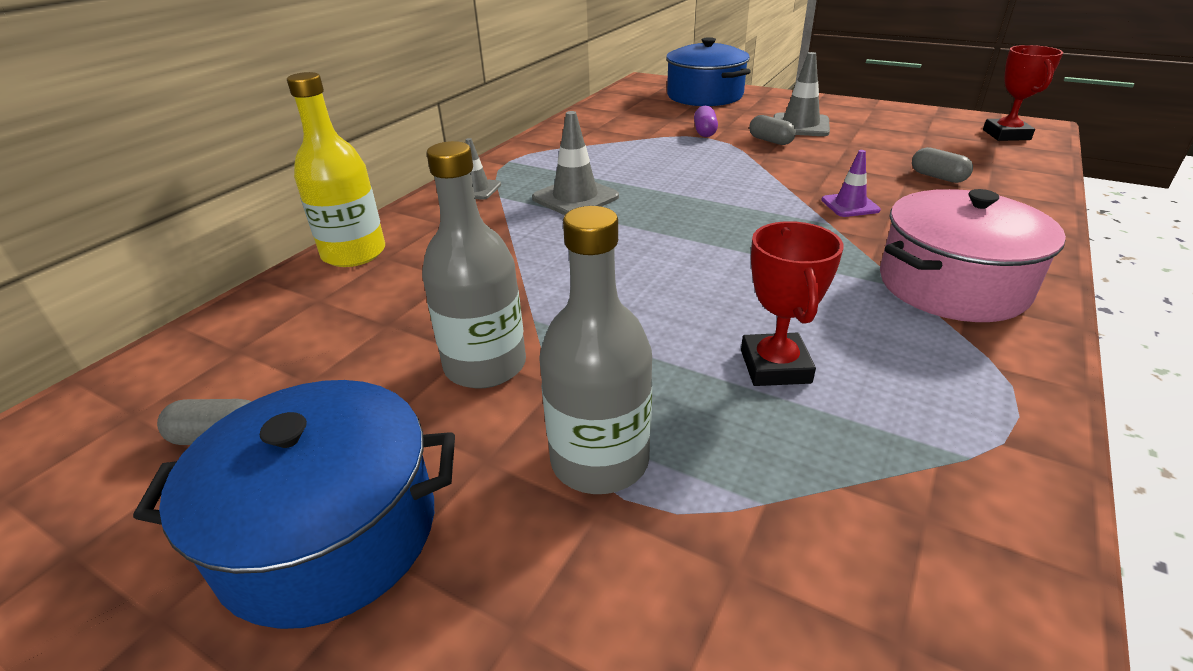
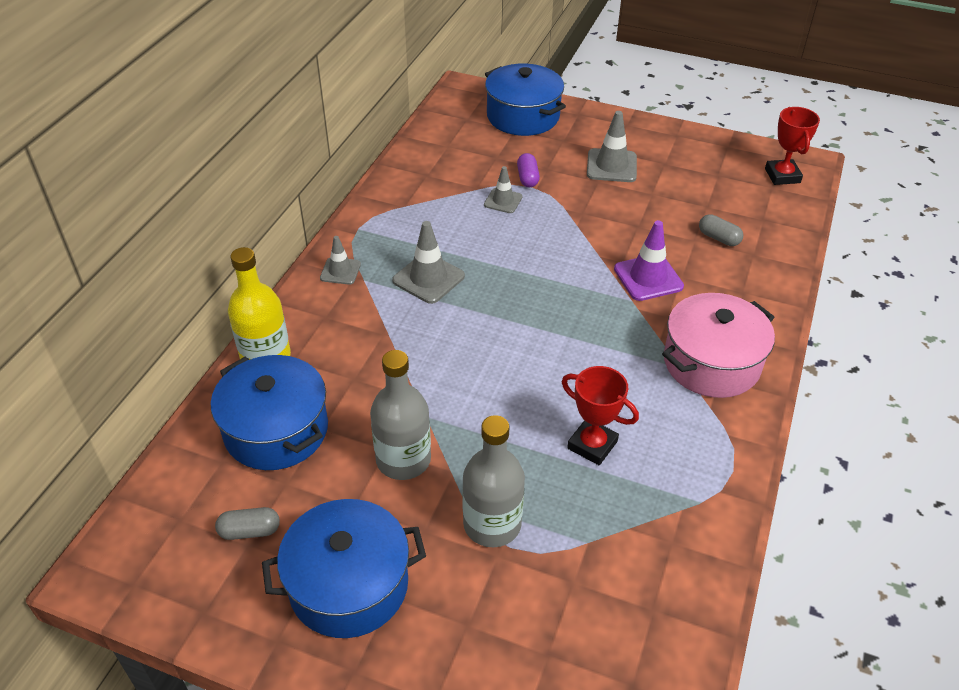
camera: 10 degrees left, 10 degrees up
(326, 322) = (276, 430): none -> blue pot
(675, 146) = (503, 201): none -> grey traffic cone
(770, 141) = (586, 190): grey capsule -> none
(775, 366) = (592, 445): red trophy -> red trophy turned 45 degrees counterclockwise
(850, 205) = (648, 278): purple traffic cone -> purple traffic cone, size x1.59

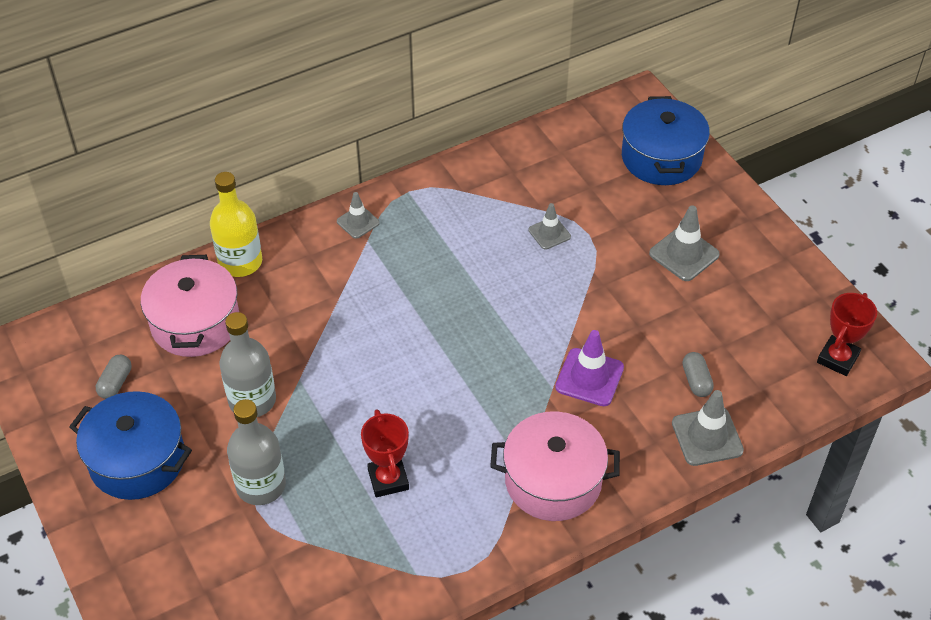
camera: 40 degrees right, 5 degrees up
(250, 531) = (115, 383): grey capsule -> grey capsule turned 75 degrees clockwise
(276, 430) = (195, 323): blue pot -> pink pot
(428, 278) = (415, 269): grey traffic cone -> grey traffic cone (707, 437)
(527, 178) = (595, 223): purple capsule -> none

